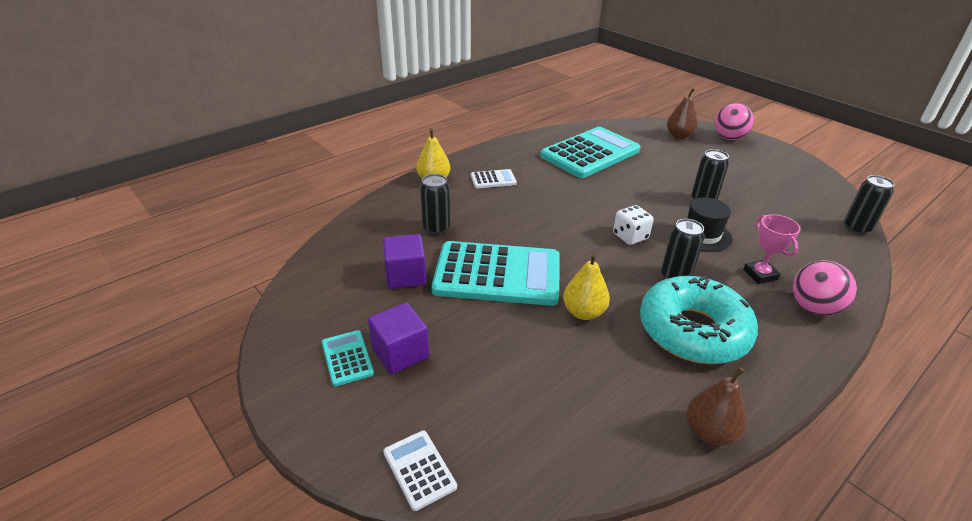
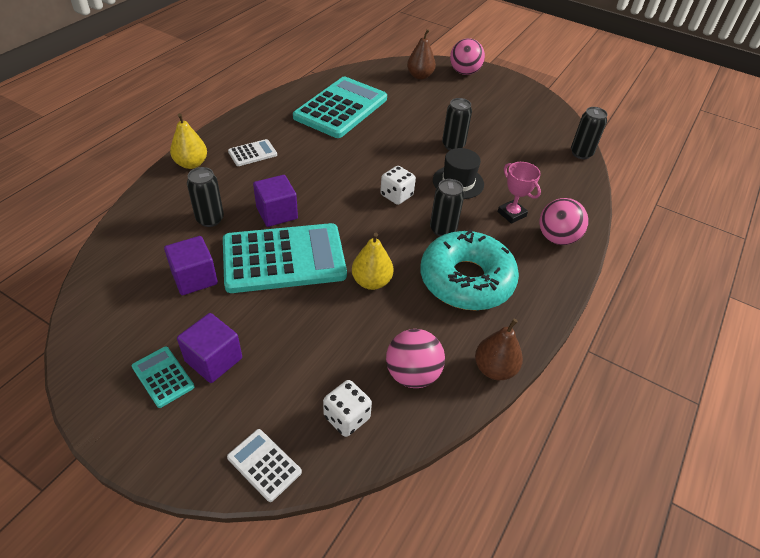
camera: 20 degrees left, 10 degrees up
(502, 233) = (277, 213): none -> purple cube
(522, 443) = (347, 417): none -> white dice
(608, 415) = (412, 374): none -> pink ball

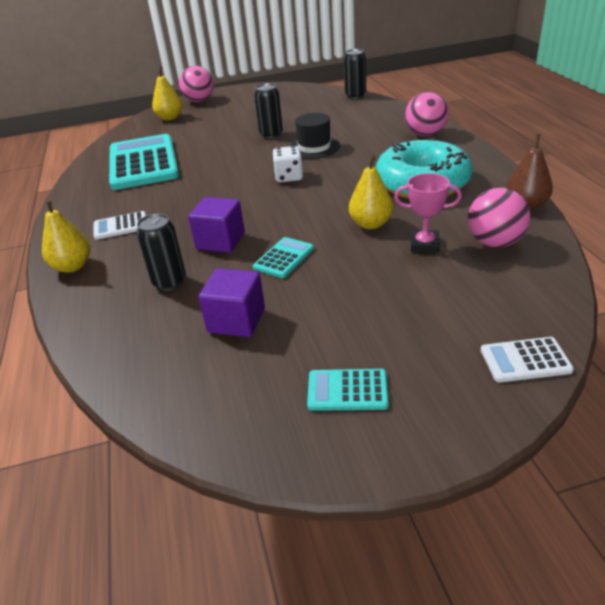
camera: 40 degrees left, 10 degrees down
(213, 359) = (362, 346): purple cube -> none
(252, 153) = (120, 226): white calculator -> white calculator turned 120 degrees counterclockwise
(284, 259) = (284, 258): turquoise calculator -> turquoise calculator, size x0.43
(347, 417) = (511, 292): white dice -> none
(420, 76) = (170, 118): brown pear -> yellow pear
(443, 229) = (355, 172): black can -> none
(511, 214) = (378, 141): pink trophy -> pink trophy (424, 245)

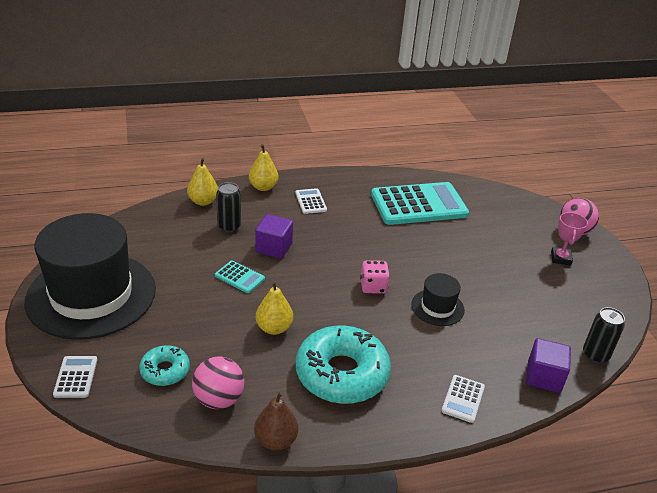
camera: 85 degrees right, 0 degrees up
(170, 118) = (524, 214): yellow pear -> yellow pear (203, 201)
(236, 320) = (175, 254): purple cube -> purple cube (544, 377)
(271, 134) = (474, 279): black can -> none
(289, 177) = (373, 286): white dice -> pink dice
(347, 390) = (91, 295): turquoise calculator -> black hat
(424, 245) = (230, 355): pink trophy -> pink trophy (560, 258)
(425, 134) = (463, 399): pink ball -> white calculator
(472, 286) = (165, 370): none -> turquoise donut

